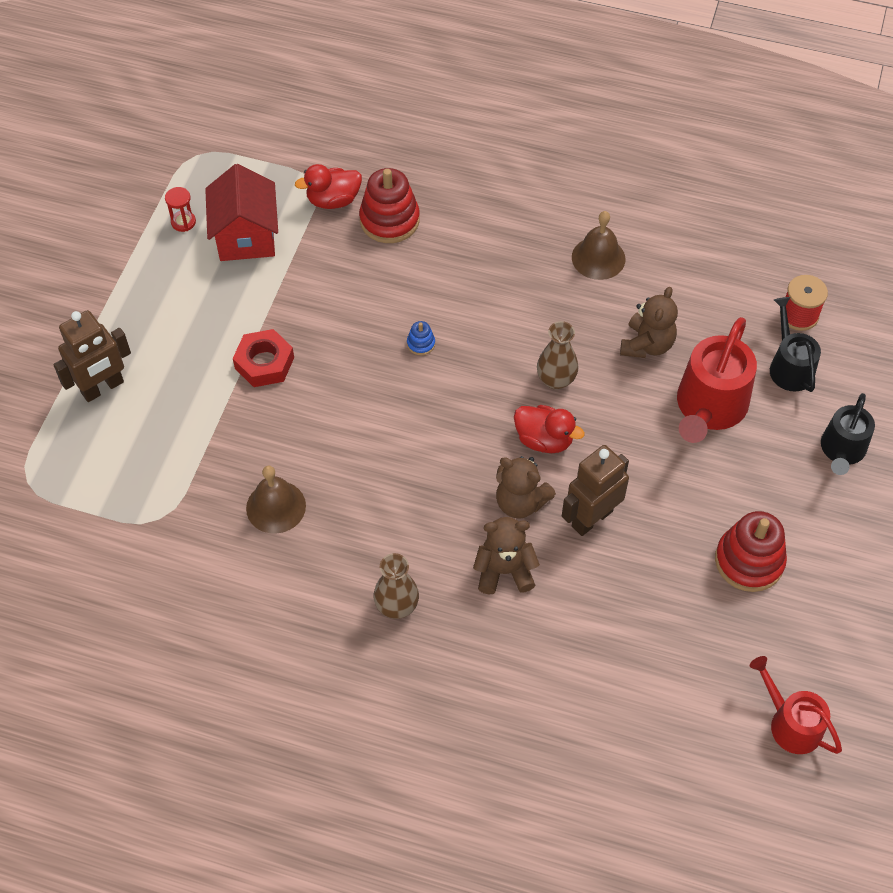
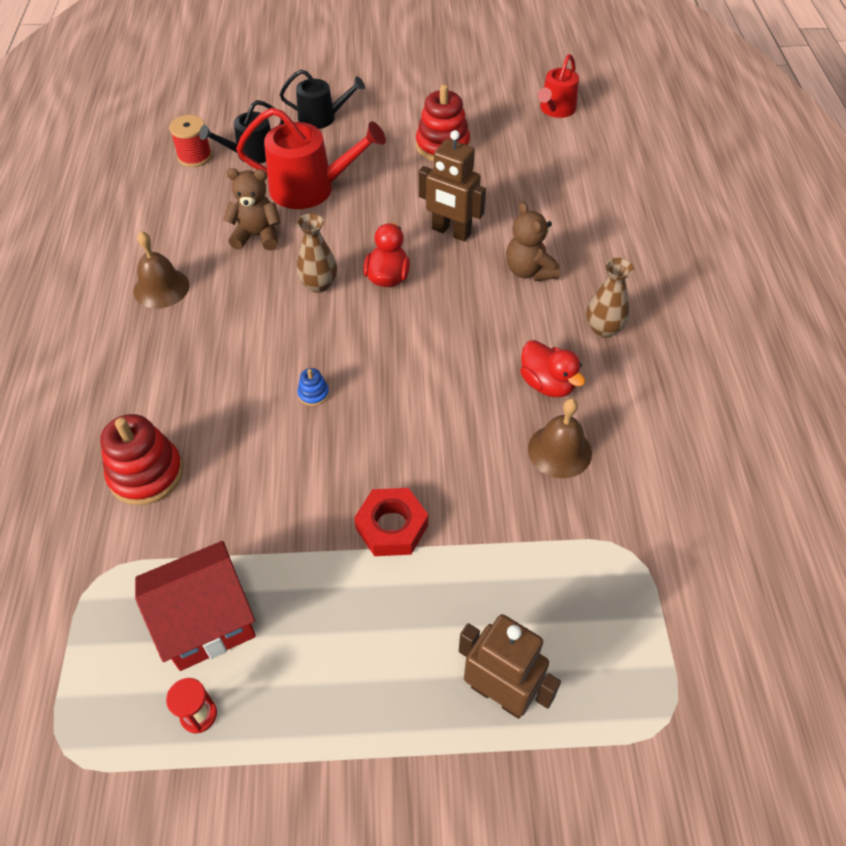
camera: 110 degrees left, 5 degrees down
(333, 200) = (124, 543): red duck -> red duck (547, 384)
(520, 502) = (458, 277): brown teddy bear -> none

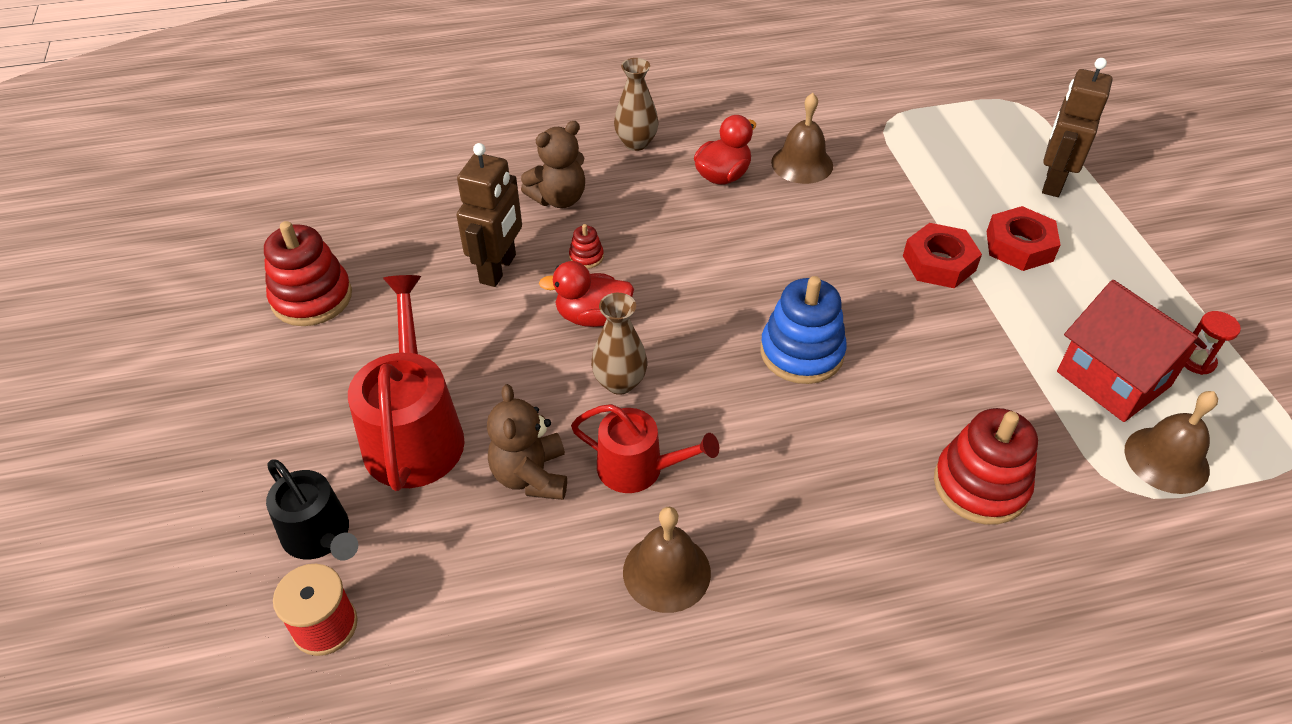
camera: 100 degrees left, 5 degrees down
(109, 624) = (1166, 459): none -> brown bell
(313, 394) = (801, 352): blue stacking toy -> blue stacking toy, size x2.23
(321, 118) = (222, 455): black watering can -> none
(400, 611) = (1019, 246): none -> red nut
(454, 280) = (586, 257): none -> red stacking toy
(556, 109) = (235, 195): red watering can -> red watering can (638, 468)

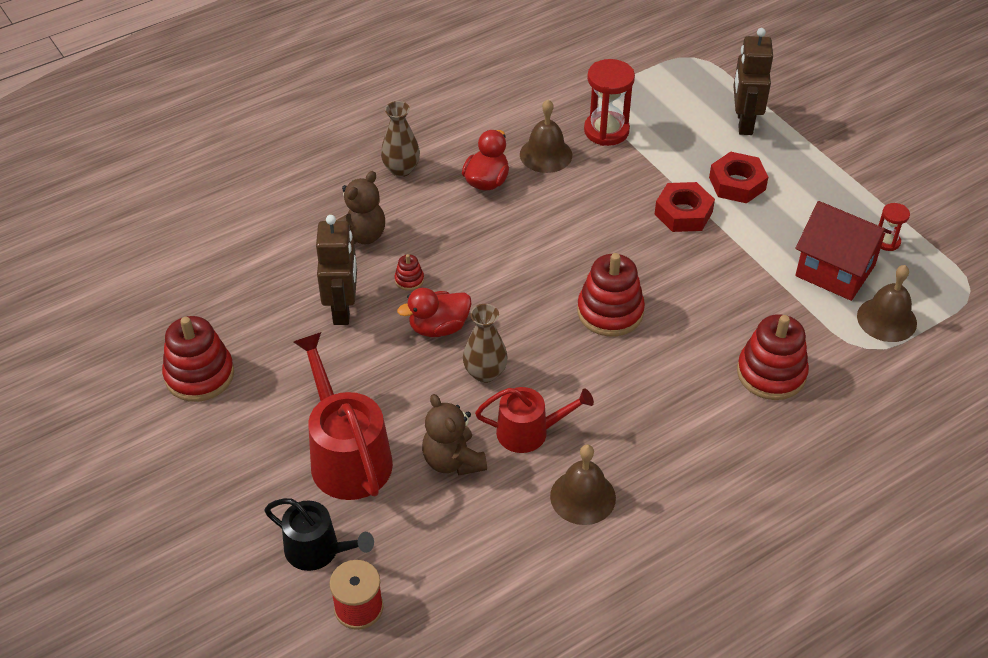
camera: 20 degrees left, 0 degrees up
(801, 352) = (610, 312): blue stacking toy -> red stacking toy
(882, 155) = (606, 131): none -> red hourglass

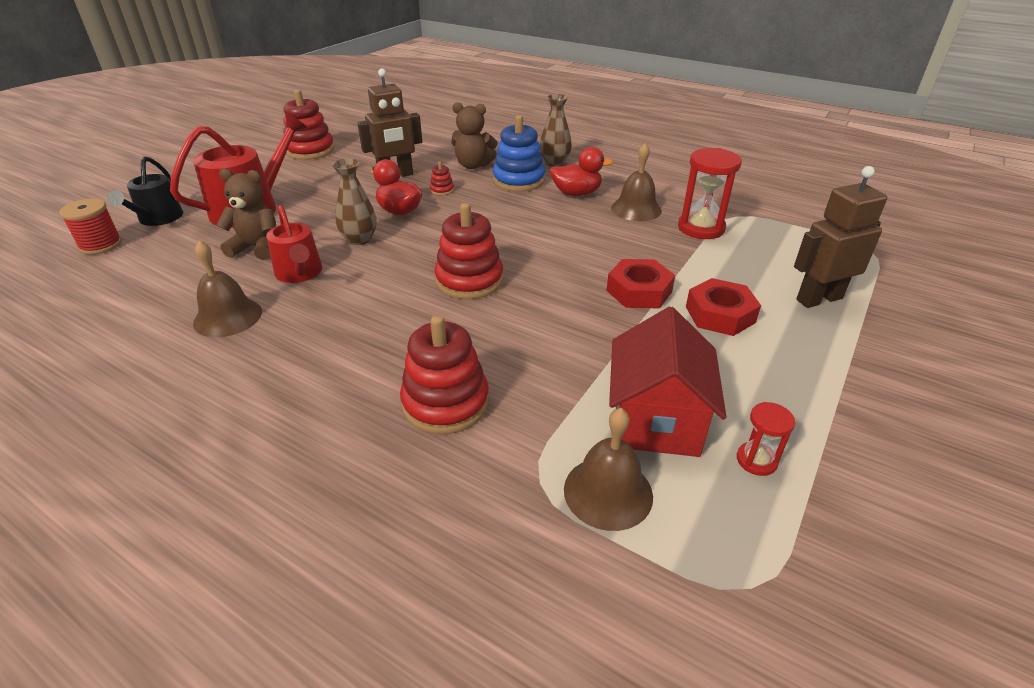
camera: 65 degrees right, 10 degrees down
(427, 212) = (518, 180): none -> blue stacking toy
(453, 460) = (257, 248): brown teddy bear -> brown teddy bear turned 60 degrees clockwise

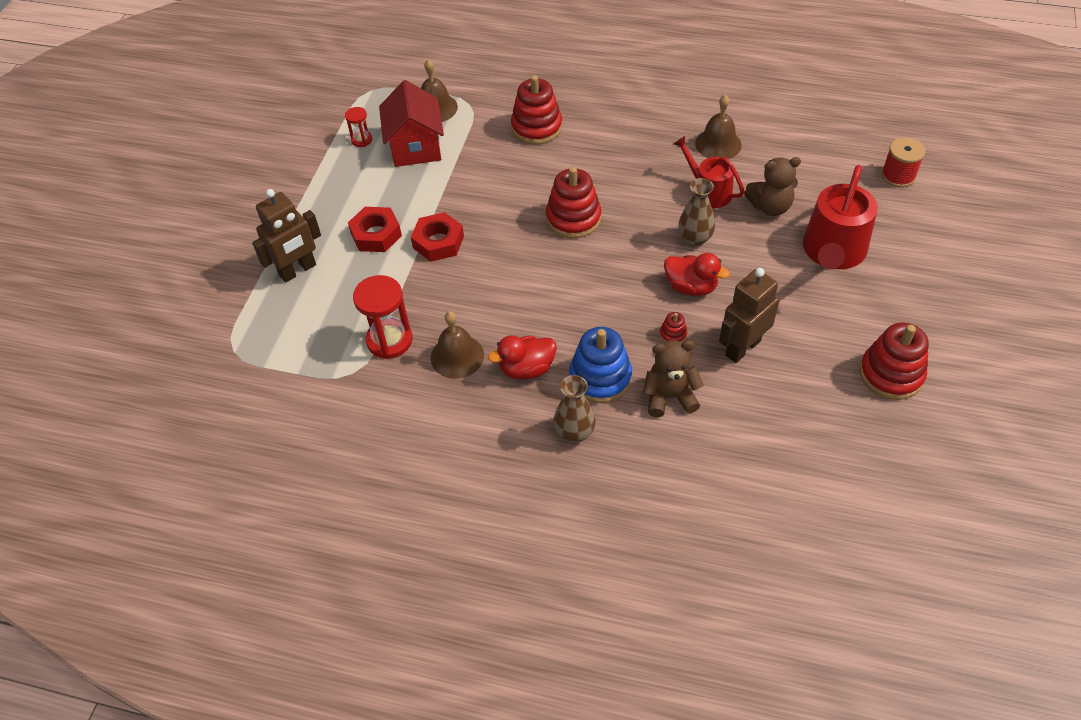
camera: 165 degrees right, 15 degrees up
(158, 219) = (897, 216): black watering can -> none

